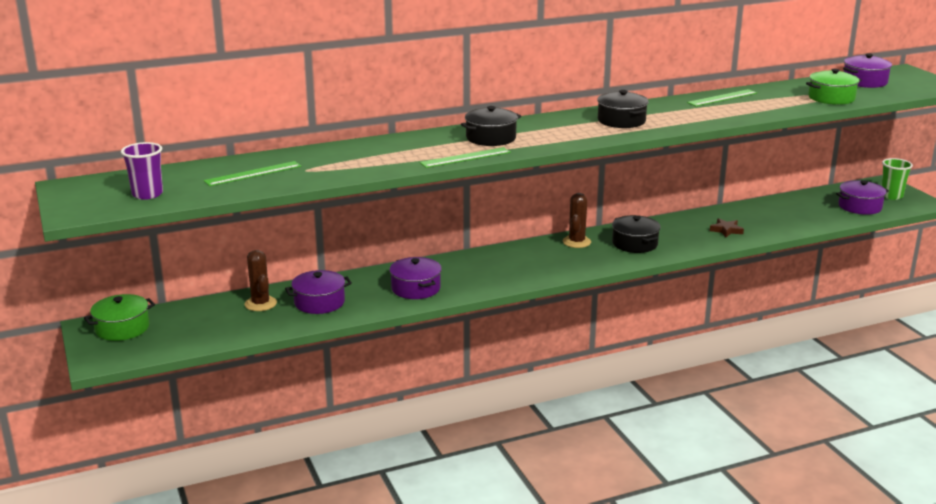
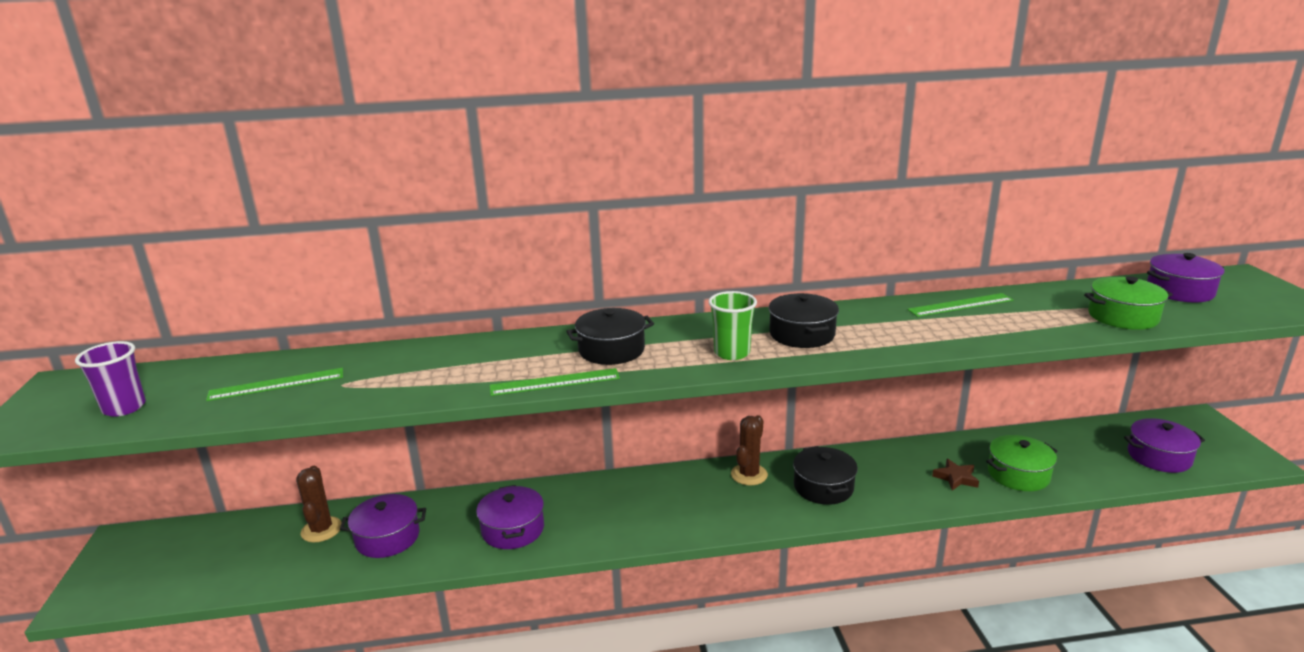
camera: 15 degrees right, 0 degrees up
(122, 328) = (148, 548): green pot -> green pot (1018, 474)
(891, 196) = (1209, 442): green cup -> green cup (732, 353)

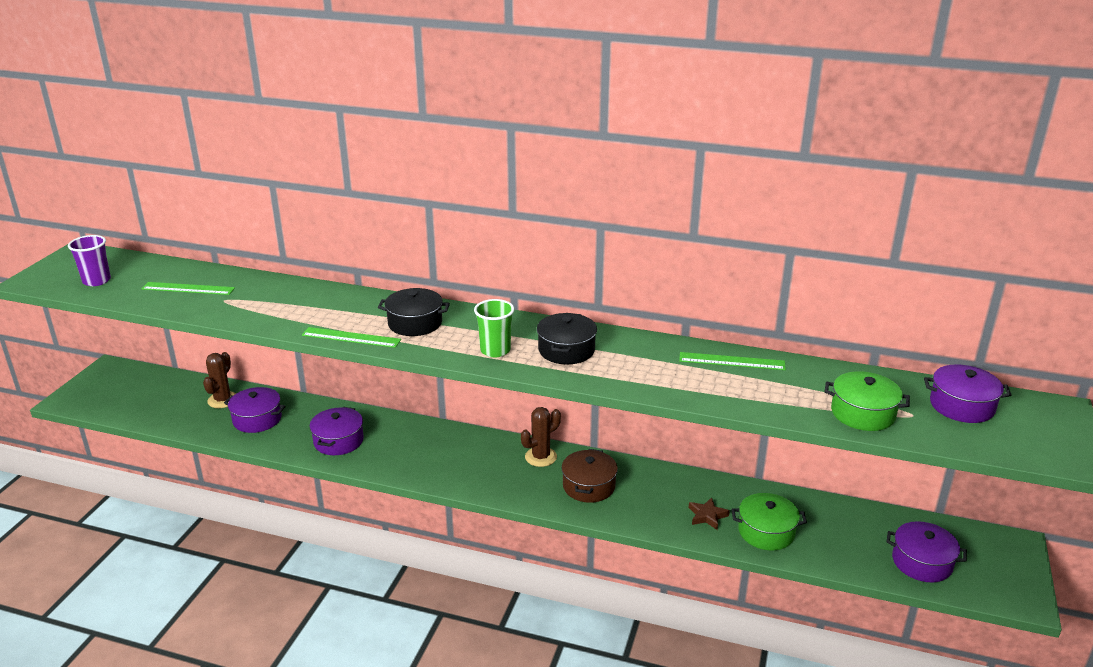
camera: 25 degrees right, 5 degrees up
(823, 487) = (589, 486): black pot -> brown pot

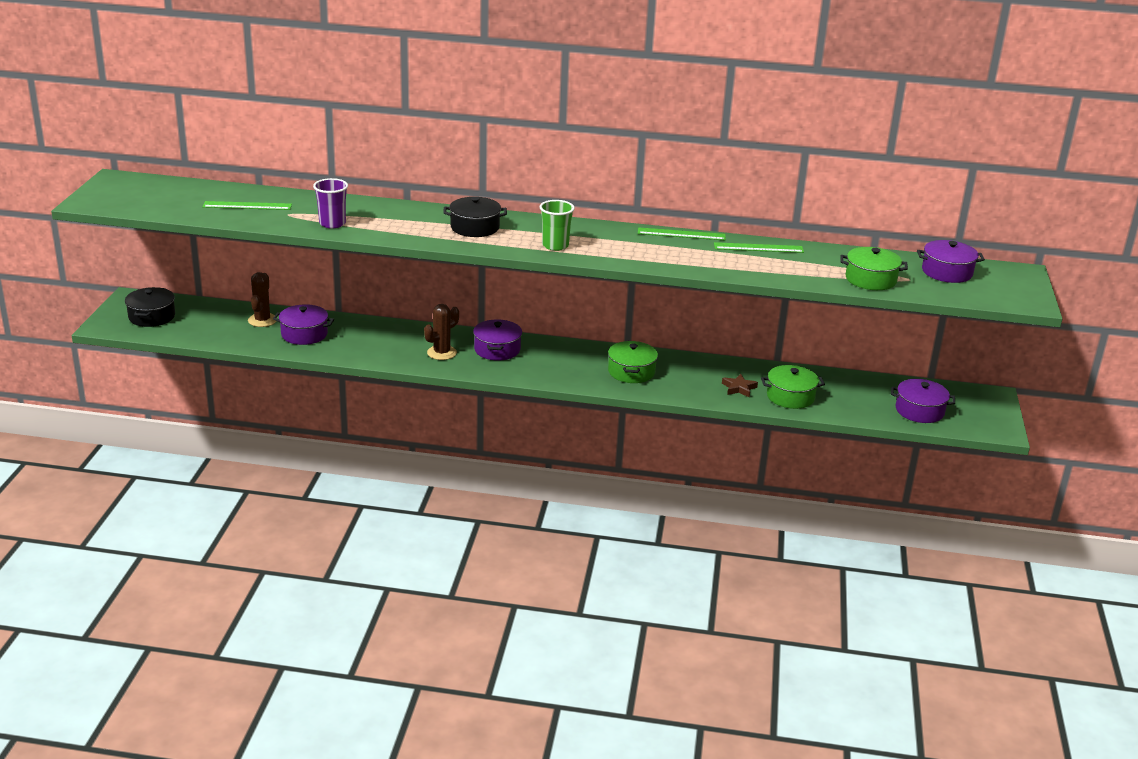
camera: 10 degrees left, 0 degrees up
(97, 281) = (153, 201): purple cup -> purple cup (332, 223)
(338, 441) = (390, 348): purple pot -> purple pot (497, 349)
(351, 337) = (423, 239): green ruler -> green ruler (681, 234)
(541, 457) = (582, 353): brown cactus -> brown cactus (442, 353)
(566, 350) = (616, 244): black pot -> black pot (152, 316)
(589, 486) = (631, 372): brown pot -> green pot

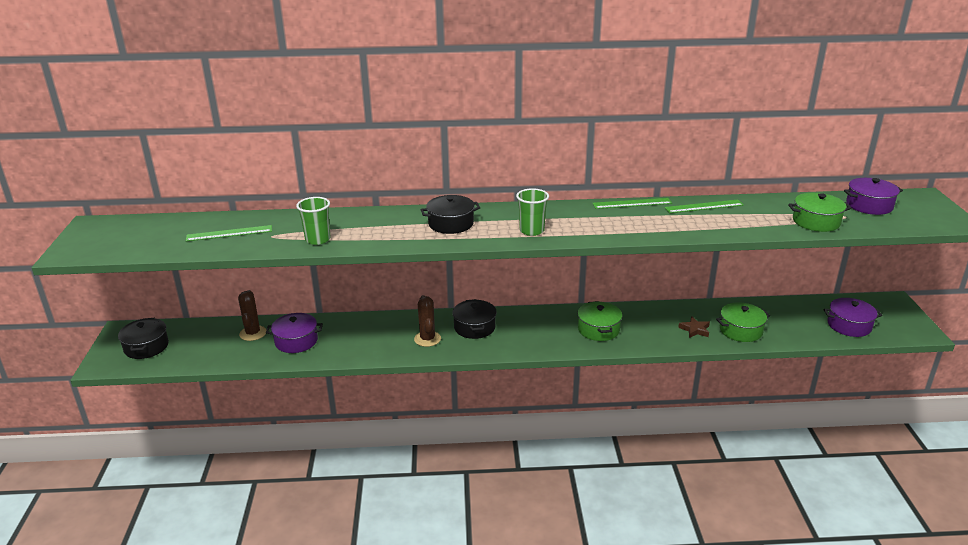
camera: 10 degrees left, 0 degrees up
(332, 223) = (317, 239): purple cup -> green cup
(442, 353) = (427, 339): brown cactus -> brown cactus turned 45 degrees counterclockwise
(497, 349) = (474, 327): purple pot -> black pot

